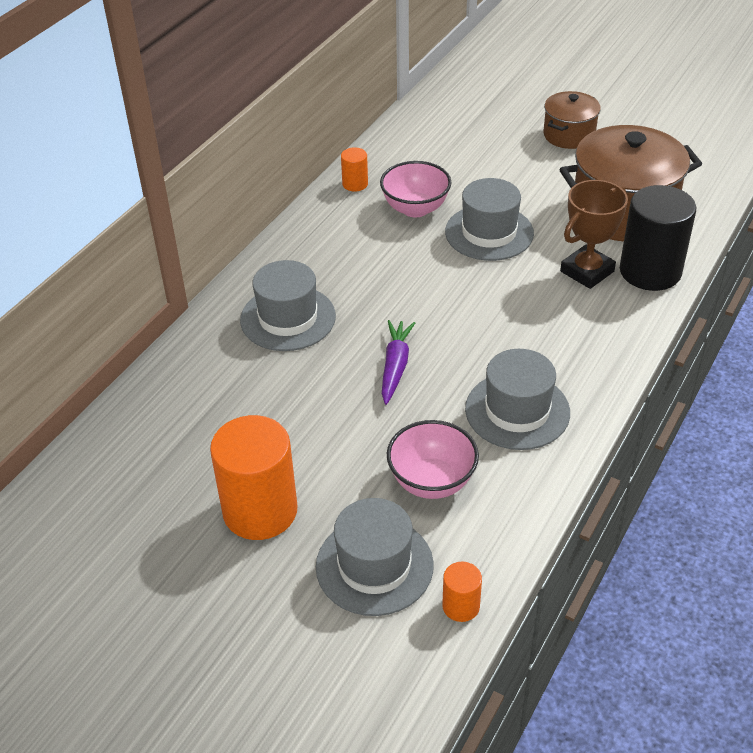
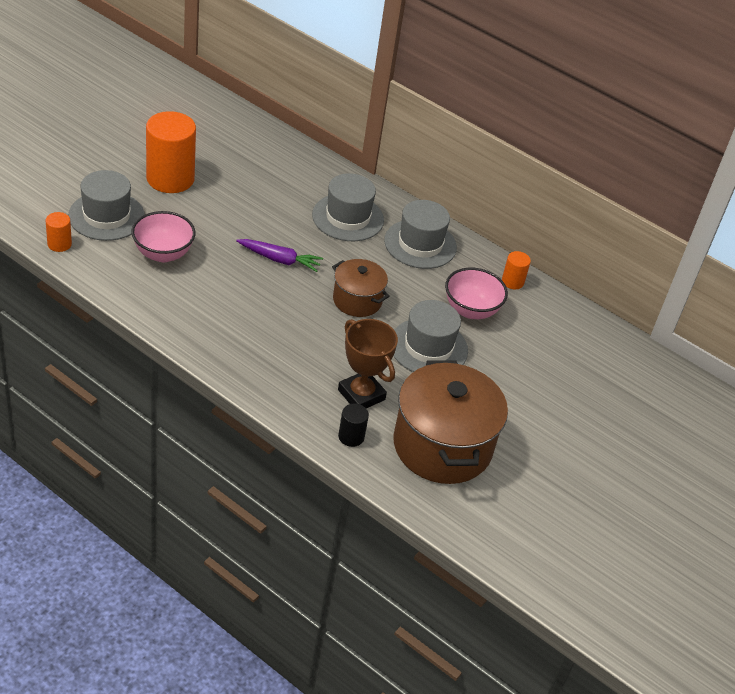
camera: 90 degrees right, 0 degrees up
(517, 411) = (212, 310): grey hat -> grey hat (420, 244)
(569, 135) = (577, 444): brown pot -> brown pot (357, 300)
(650, 271) = (351, 437): black cylinder -> black cylinder, size x0.46

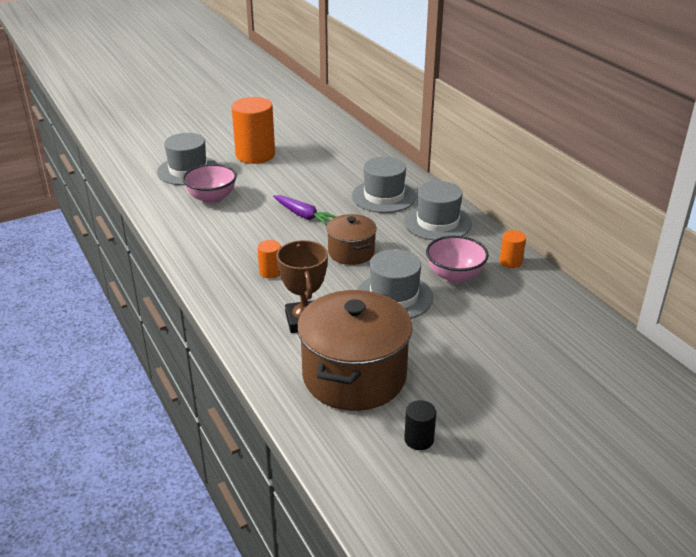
camera: 30 degrees right, 10 degrees down
(59, 244) = (139, 182): orange cylinder -> orange cylinder (270, 272)
(351, 437) = (271, 351): black cylinder -> black cylinder (419, 439)

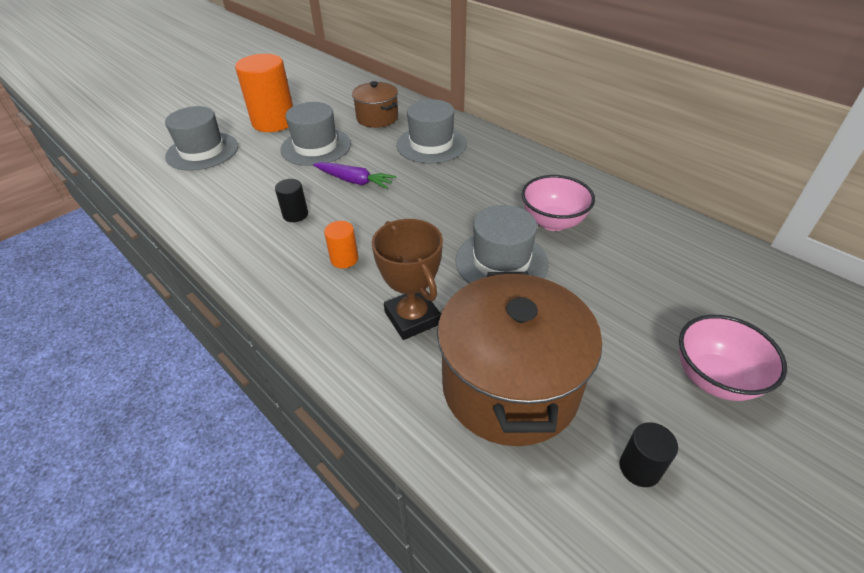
camera: 15 degrees left, 10 degrees up
(212, 198) = (241, 179): pink bowl -> pink bowl (714, 378)
(245, 233) = (295, 215): none -> black cylinder
(351, 252) = (427, 215): brown pot -> brown pot (377, 118)
(437, 222) = (501, 163): grey hat -> grey hat (316, 147)
(510, 262) = (599, 193): orange cylinder -> none

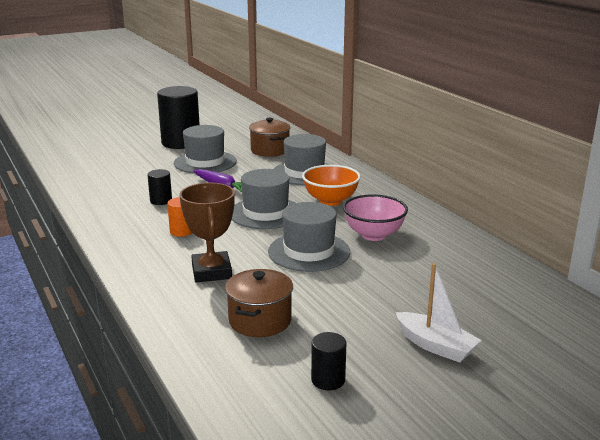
camera: 15 degrees right, 20 degrees down
(202, 151) = (112, 154): grey hat -> grey hat (265, 213)
(274, 122) = (181, 143): orange cylinder -> black cylinder
(480, 180) = (330, 200): none -> orange bowl
(510, 386) = (260, 320): brown pot -> brown pot, size x0.55
(714, 378) = (435, 346): pink bowl -> white boat

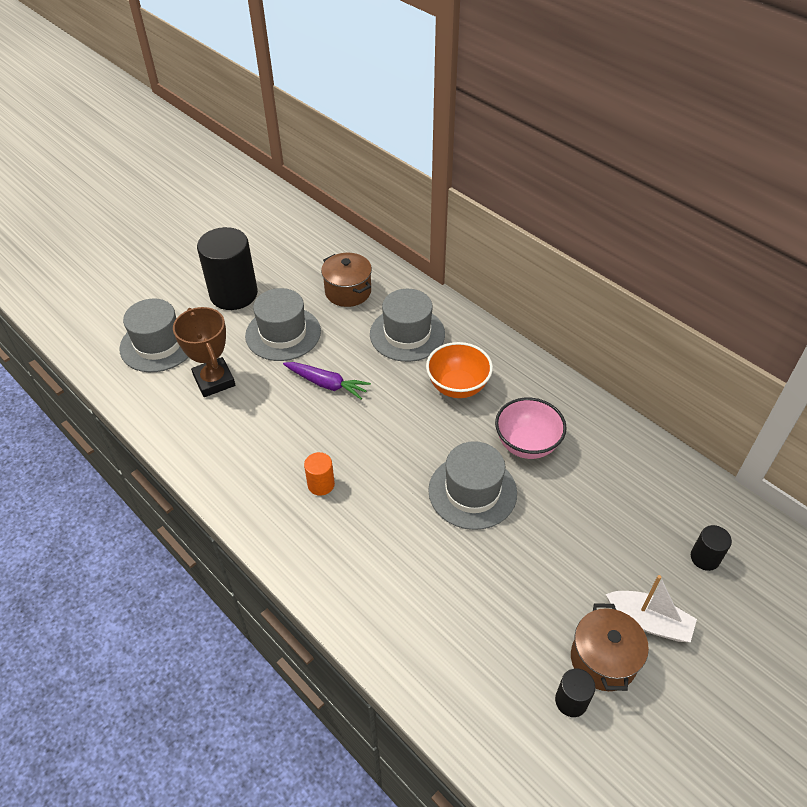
camera: 15 degrees left, 25 degrees up
(161, 201) = (269, 427): black cylinder -> black cylinder (705, 558)
(211, 272) = (387, 553): brown trophy -> brown trophy (214, 380)
(260, 320) = (471, 625): brown pot -> brown pot (603, 659)
(265, 213) = (397, 427): grey hat -> grey hat (158, 344)

